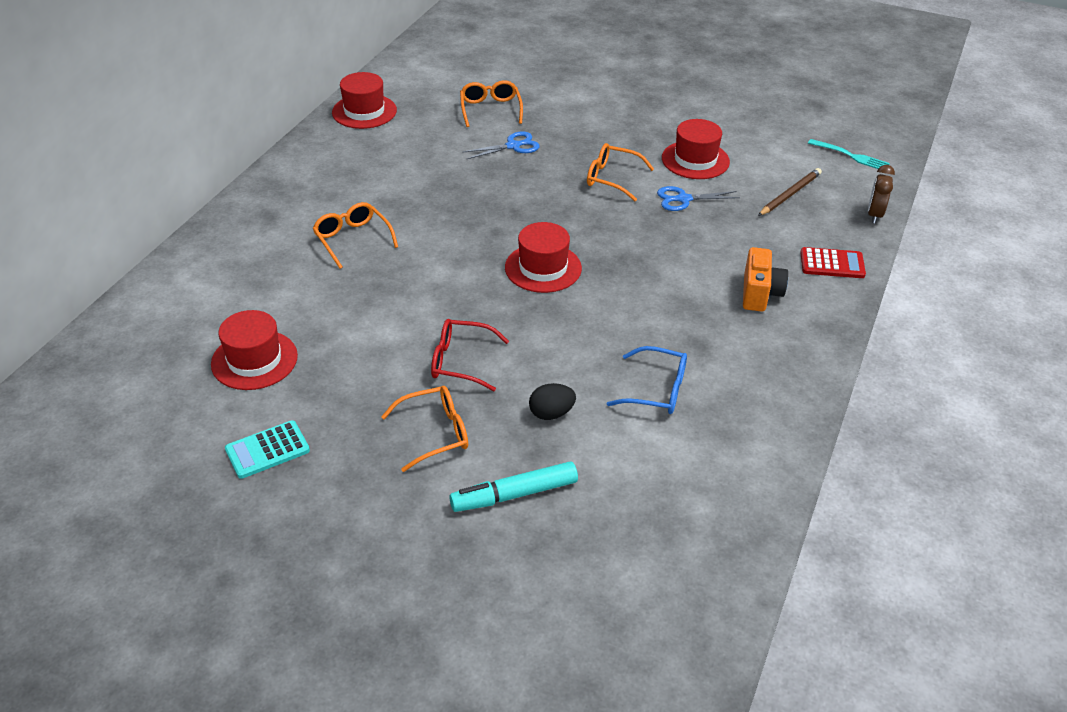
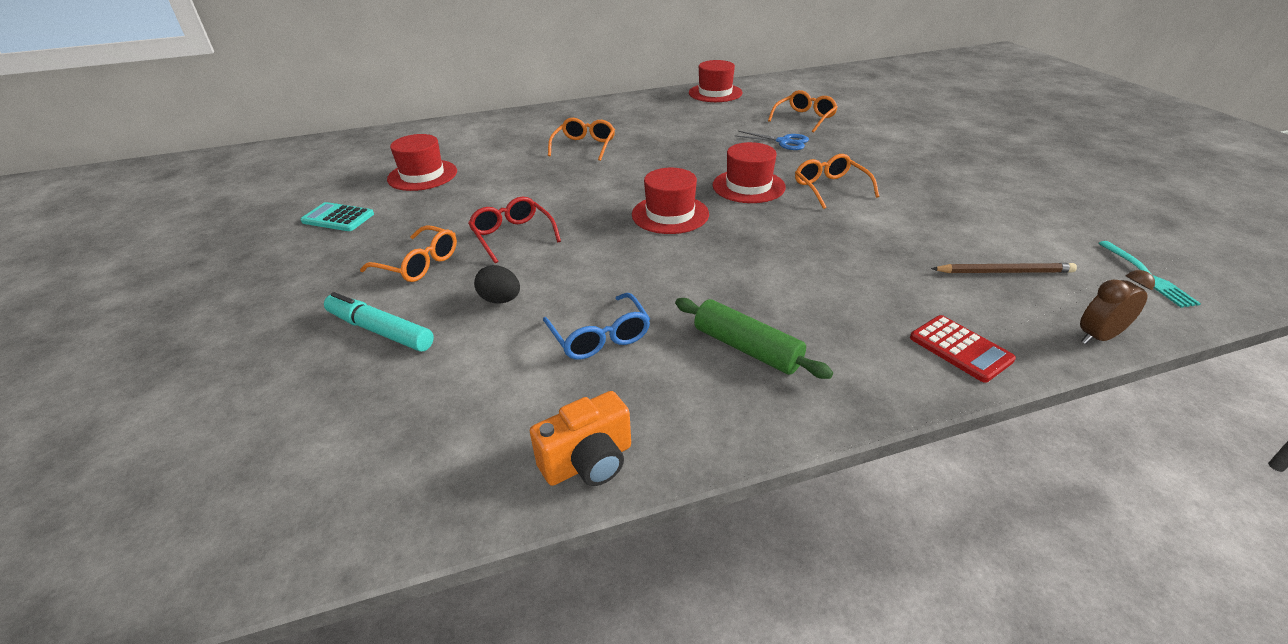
camera: 50 degrees right, 5 degrees down
(683, 199) = (873, 227): blue scissors -> none
(695, 160) = (935, 207): red hat -> red hat (748, 186)
(742, 337) = (747, 348): none -> green rolling pin
(759, 293) = (828, 327): orange camera -> orange camera (588, 462)

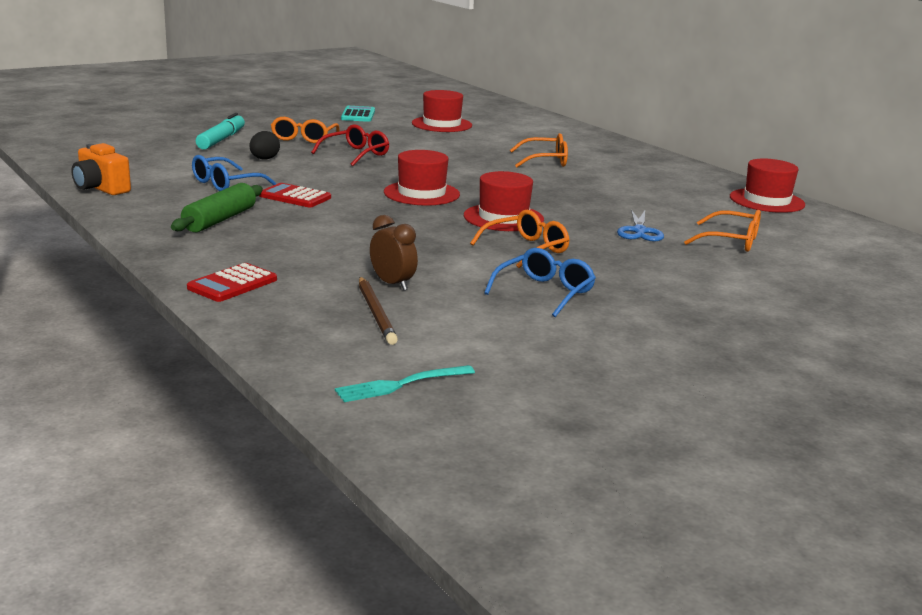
camera: 70 degrees right, 15 degrees down
(666, 288) = (295, 197): none -> red calculator
(928, 195) = (544, 292): none -> blue glasses
(1098, 337) = (263, 340): brown clock -> brown clock (392, 284)

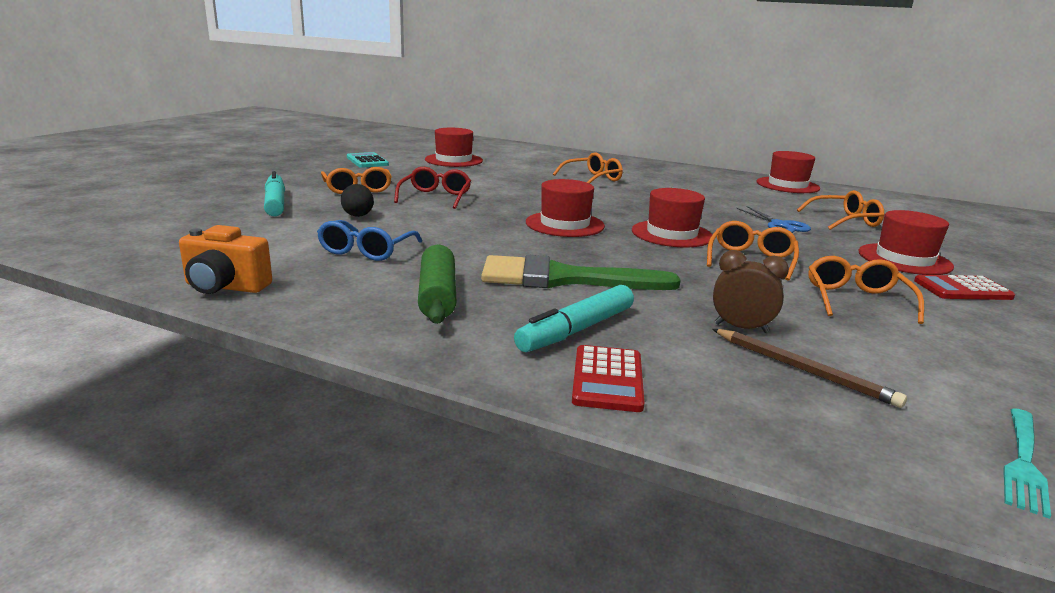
camera: 30 degrees left, 0 degrees up
(270, 257) = (576, 330): none -> turquoise marker
(295, 197) = (463, 251): red calculator -> red calculator (962, 289)
(330, 228) = (563, 278): none -> green brush
(544, 292) = (856, 300): blue glasses -> orange glasses
(693, 280) = (904, 259): none -> red hat

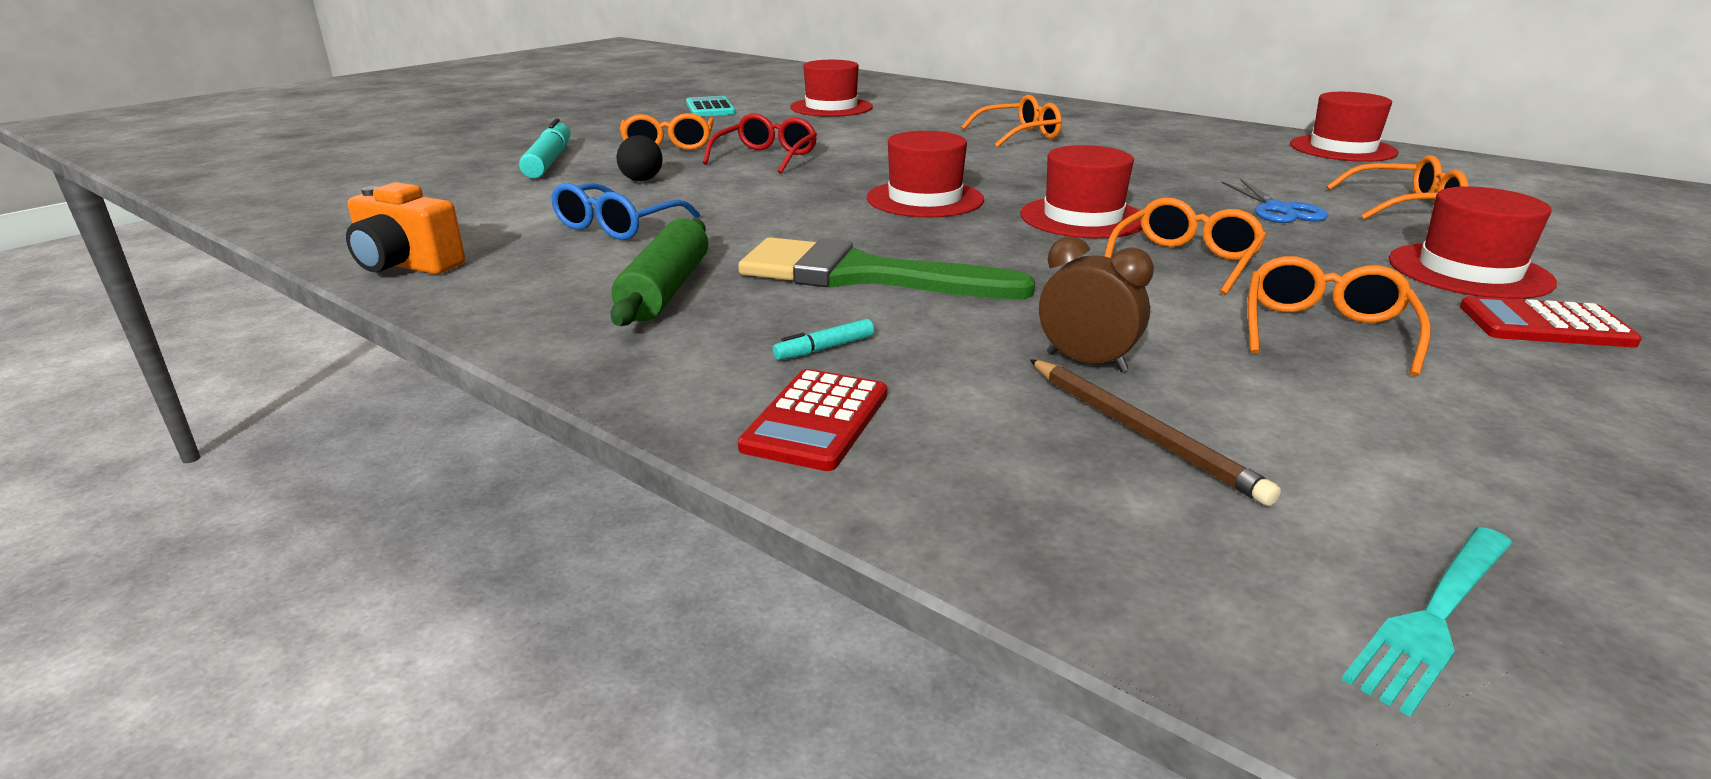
camera: 15 degrees right, 5 degrees up
(576, 330) = (824, 348): turquoise marker -> turquoise marker, size x0.46

